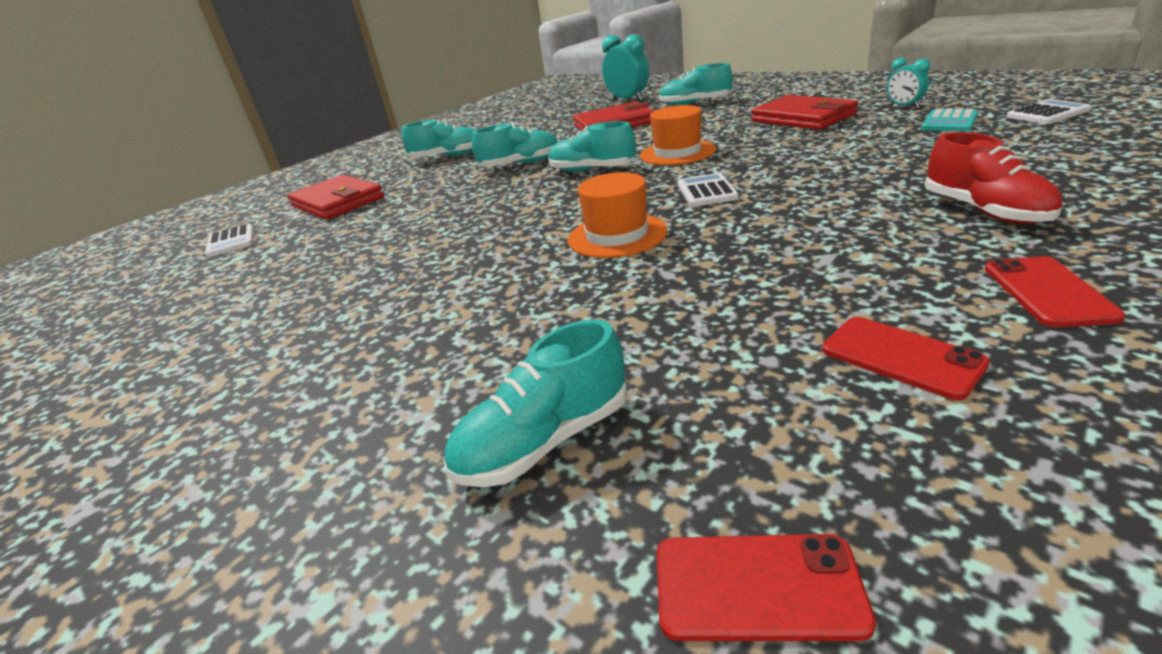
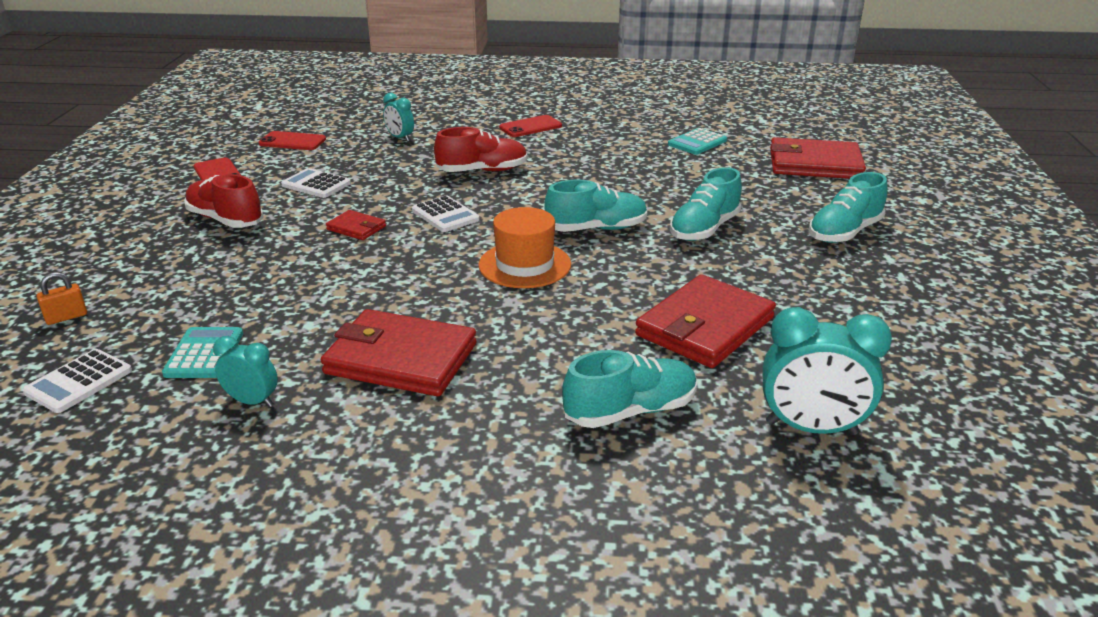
camera: 140 degrees right, 0 degrees up
(231, 242) = (808, 126): white calculator -> white calculator (316, 184)
(356, 238) = (697, 142): none -> turquoise calculator
(545, 441) = (420, 102): turquoise shoe -> none
(617, 235) = (482, 171): orange hat -> red shoe
(675, 320) = (400, 138): none -> turquoise clock
(757, 586) = (334, 96): red phone -> red phone (530, 127)
(808, 188) = (356, 228): none -> red wallet
(1113, 142) = (66, 317): none -> orange padlock

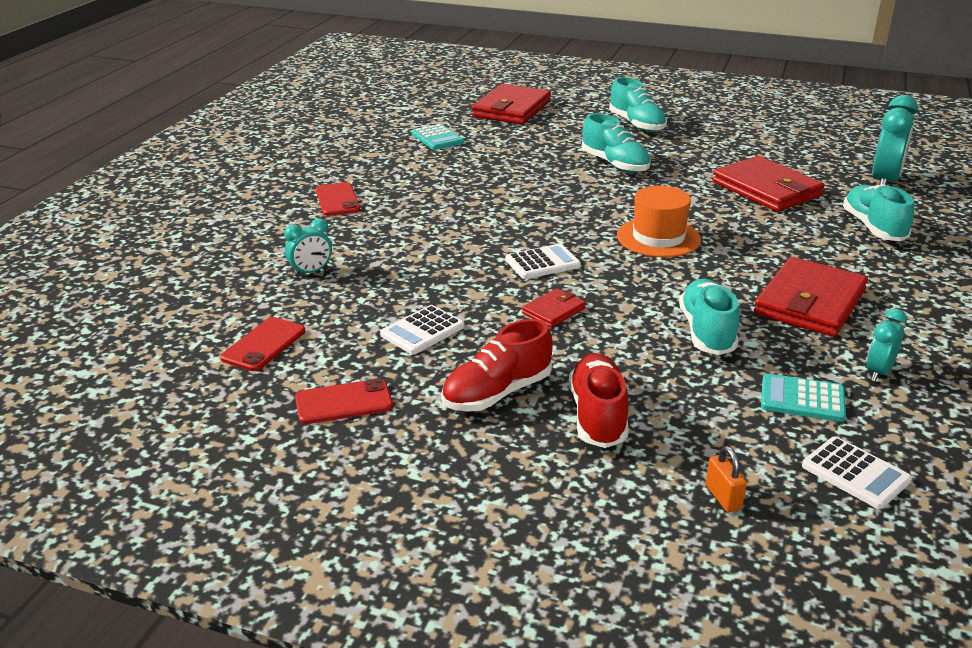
camera: 75 degrees left, 0 degrees up
(482, 171) = (442, 235): red shoe -> red shoe (597, 416)
(596, 229) = (599, 202): turquoise shoe -> turquoise shoe (706, 332)

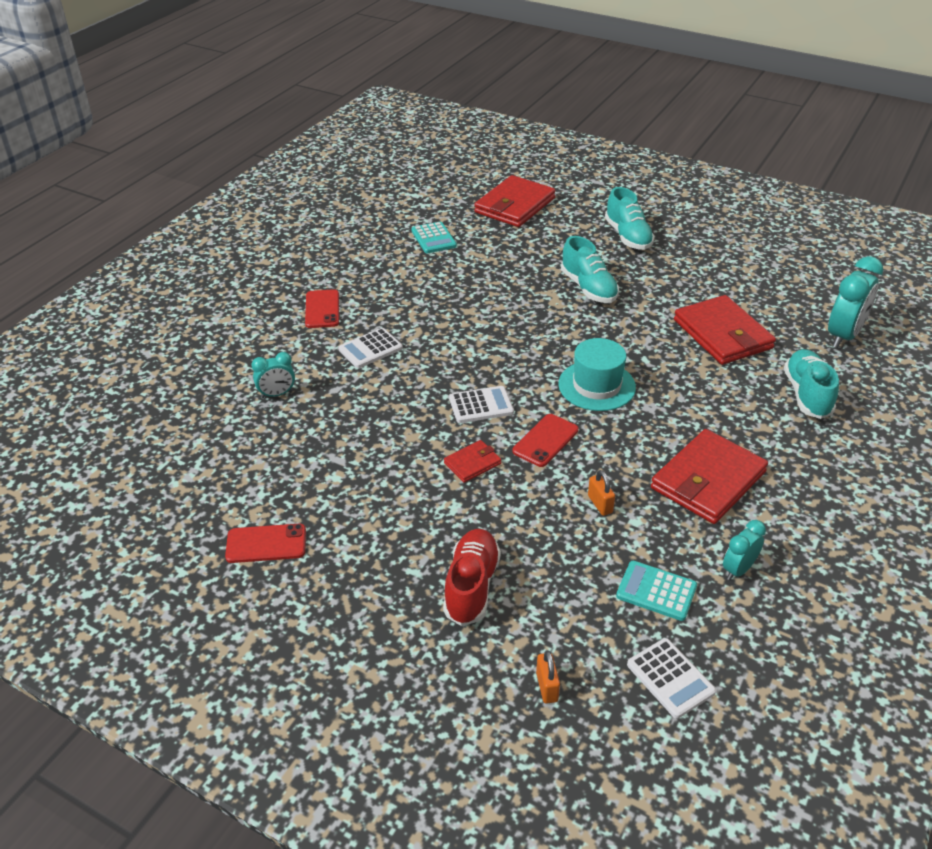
camera: 10 degrees right, 10 degrees up
(264, 345) = (217, 473): red phone -> red phone (545, 440)
(422, 331) = (353, 473): white calculator -> white calculator (370, 349)
(497, 393) = (395, 550): red shoe -> none
(658, 238) = (596, 386): orange hat -> turquoise hat
(706, 332) = (600, 504): turquoise shoe -> orange padlock

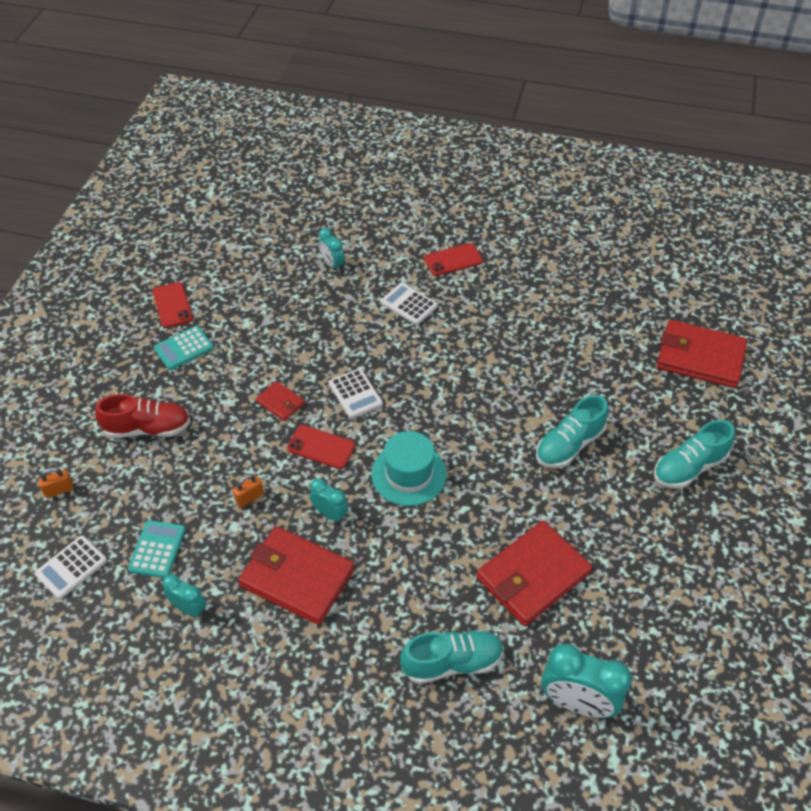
camera: 75 degrees right, 10 degrees up
(433, 238) = (601, 307): turquoise calculator -> turquoise calculator (184, 348)
(634, 446) = (330, 514): none -> turquoise clock

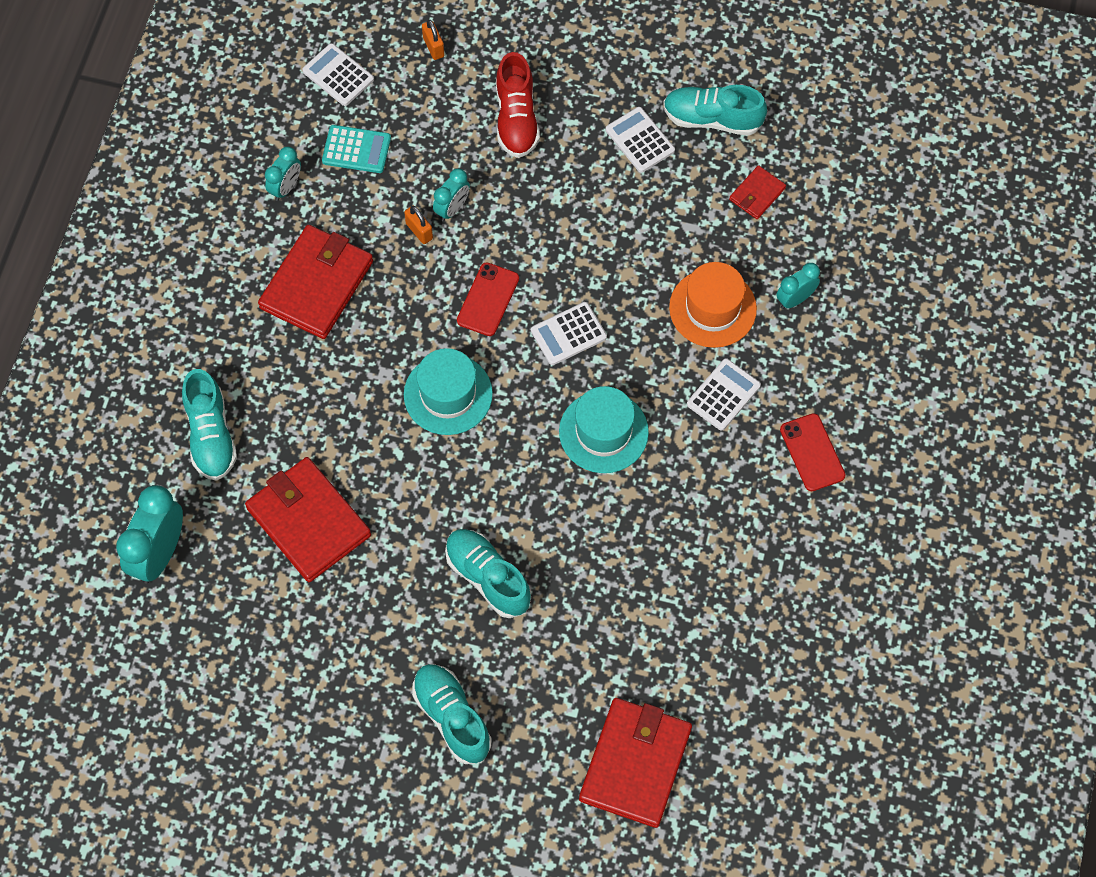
camera: 90 degrees right, 15 degrees up
(172, 305) = (712, 119): red phone -> turquoise shoe
(184, 348) = (640, 140): turquoise calculator -> white calculator
(280, 403) = (554, 252): red wallet -> red wallet (757, 194)
(330, 514) = (395, 313): turquoise clock -> turquoise clock (452, 208)
(337, 308) = (712, 308): none -> orange hat
(440, 373) = (603, 432): none -> turquoise hat

